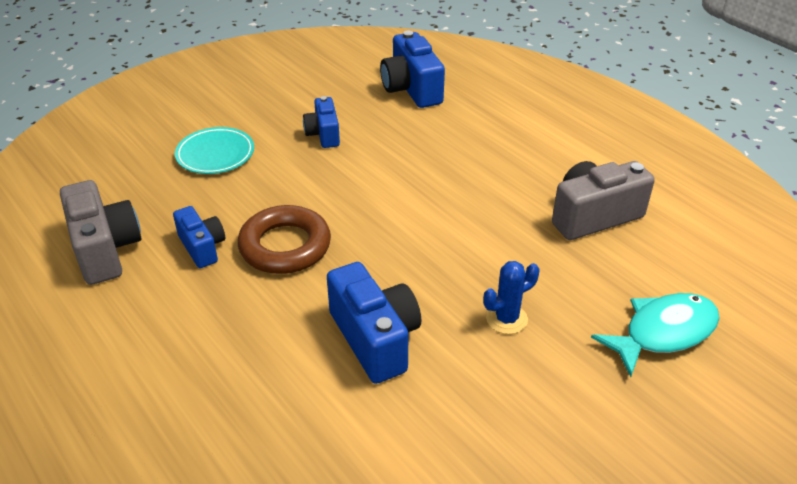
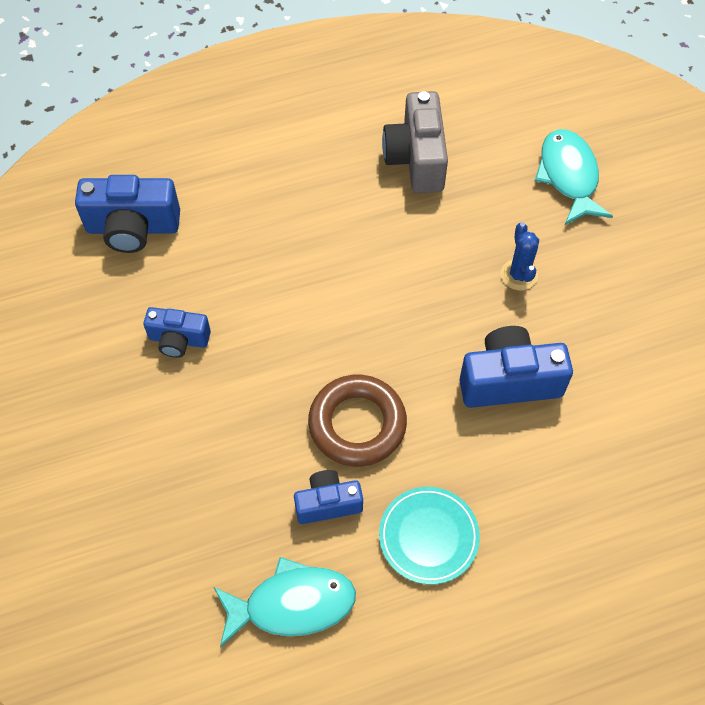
camera: 70 degrees left, 20 degrees up
(105, 249) = (292, 604): grey camera -> turquoise fish
(215, 154) = (163, 461): turquoise plate -> turquoise plate (428, 536)

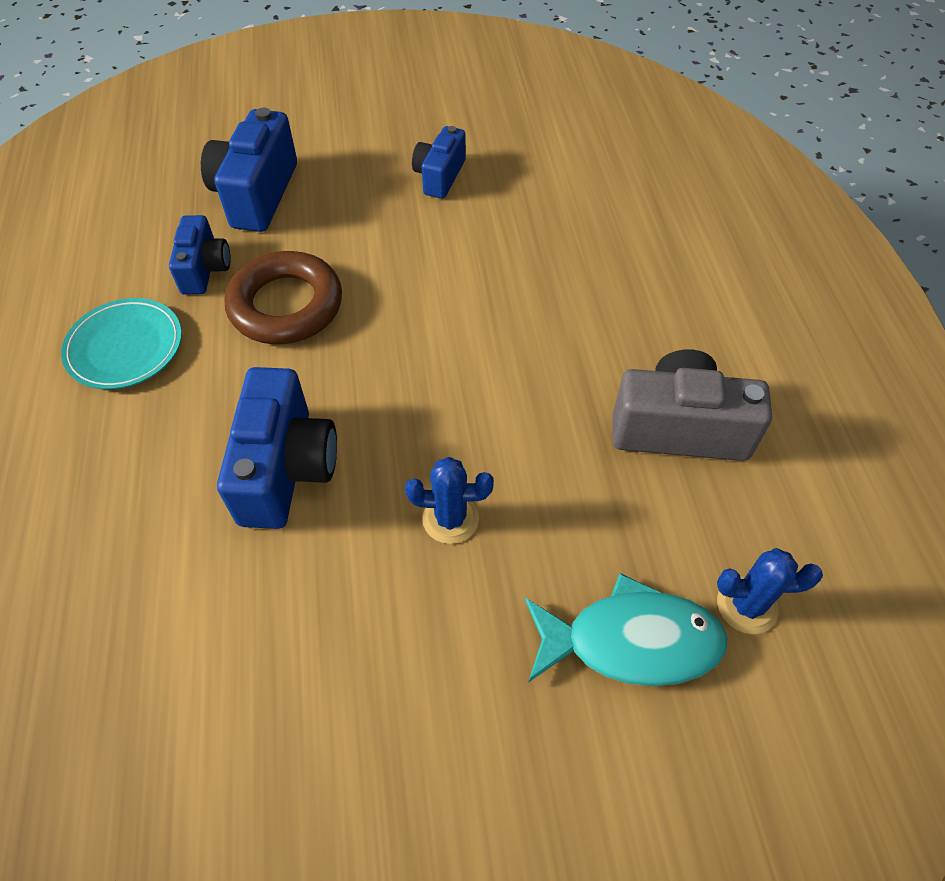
camera: 100 degrees right, 5 degrees down
(133, 228) = (592, 152): blue camera -> blue camera (256, 194)
(292, 604) = (116, 231): turquoise fish -> none
(530, 125) = (747, 605): none -> blue cactus

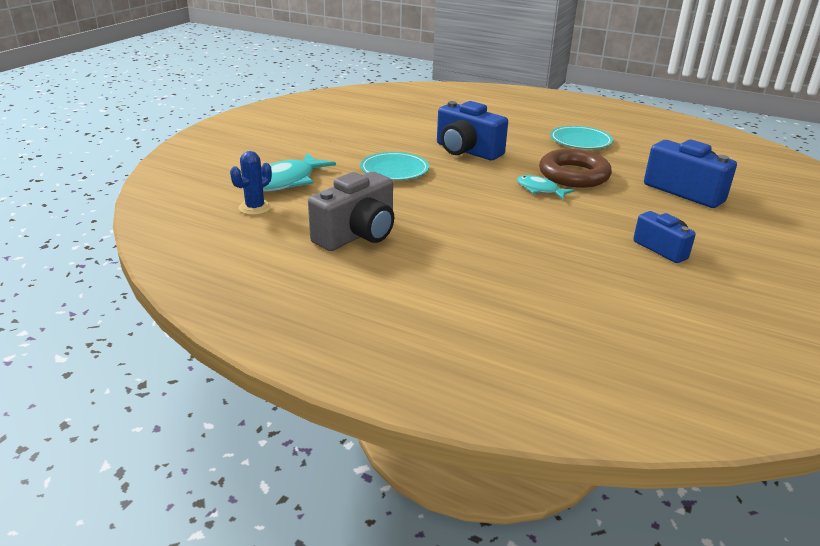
camera: 125 degrees right, 25 degrees down
(205, 269) = (623, 165): blue camera -> none
(370, 319) = (539, 190): none -> turquoise fish
(450, 518) = (394, 170): blue cactus -> turquoise plate

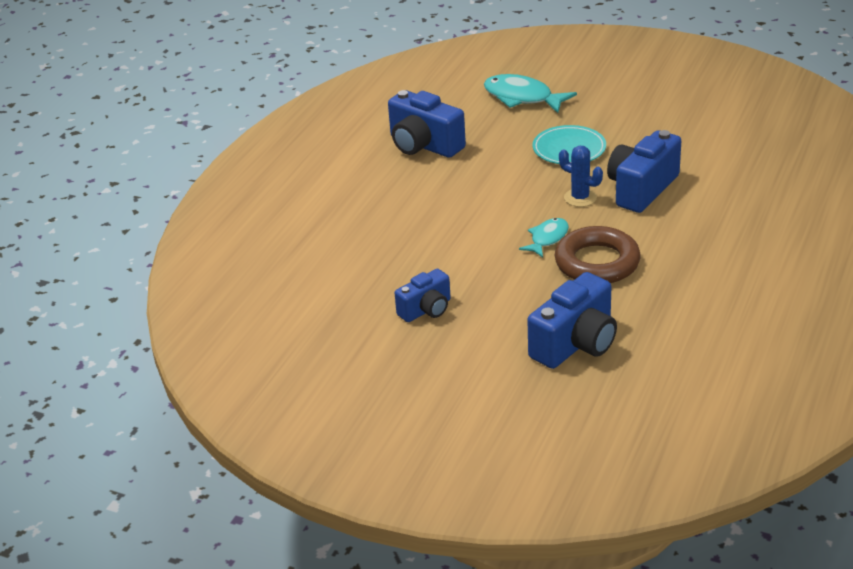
camera: 90 degrees right, 5 degrees up
(255, 208) = (463, 93): blue cactus -> blue cactus (580, 198)
(357, 235) = (424, 145): grey camera -> blue camera
(580, 141) = (716, 272): turquoise plate -> none

